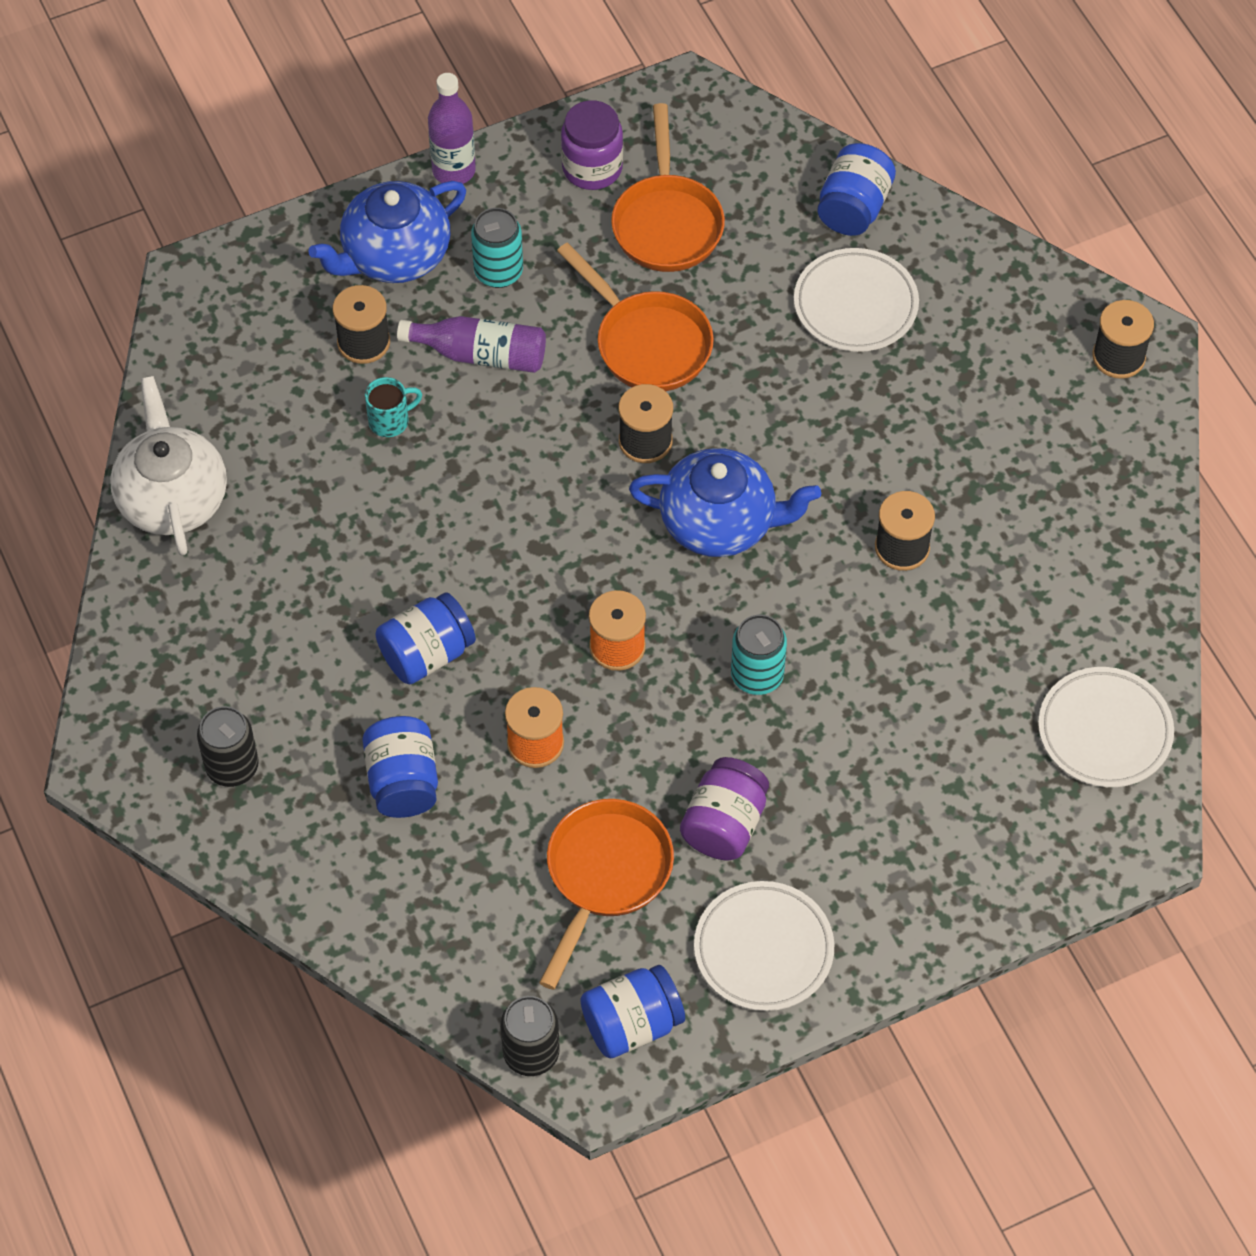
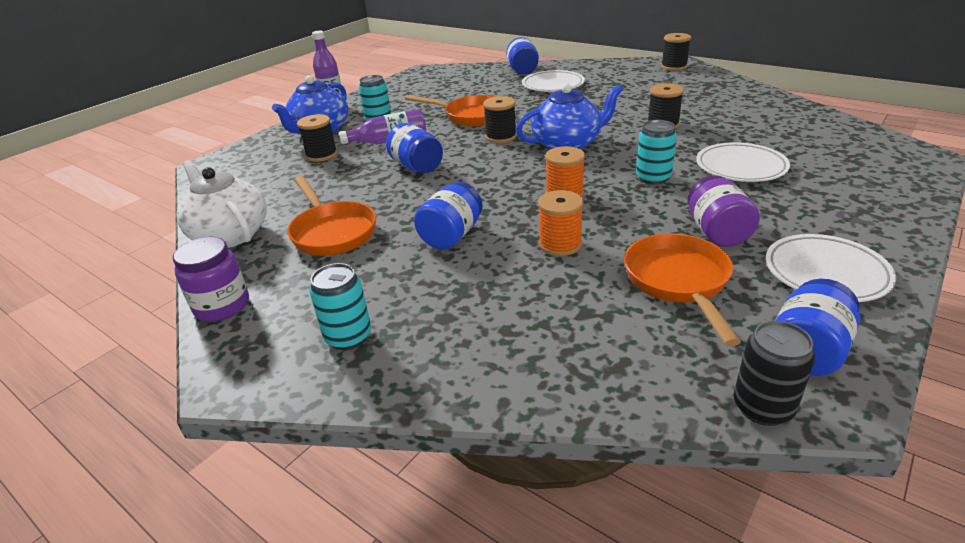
camera: 25 degrees left, 25 degrees down
(232, 767) = (348, 337): black can -> turquoise can
(390, 421) = (356, 170): turquoise mug -> none
(403, 782) = (489, 294): blue jar -> blue jar (417, 166)
(592, 168) = (399, 91): purple jar -> purple jar (222, 306)
(667, 223) = (447, 92): orange pan -> orange pan (332, 232)
(1104, 731) = (841, 136): white plate -> white plate (740, 167)

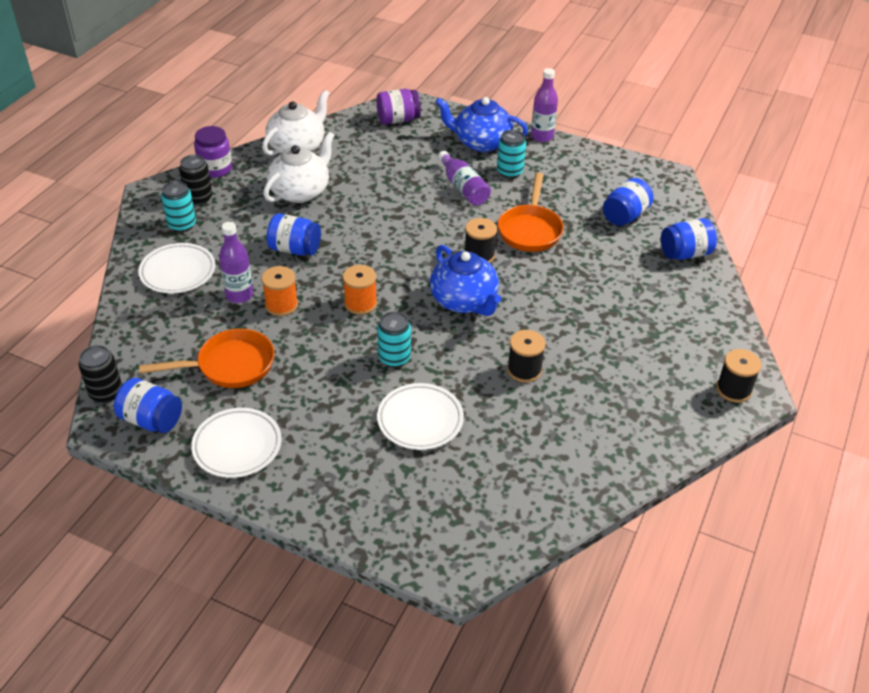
camera: 75 degrees right, 10 degrees up
(287, 321) = (199, 198): none -> black can
(321, 155) = (430, 155): black spool -> none
(332, 232) = (300, 191): orange pan -> white teapot
(417, 166) = (410, 213): blue jar -> blue jar (625, 216)
(535, 277) = (239, 295): none -> purple bottle
(553, 85) = (635, 282): white plate -> white plate (178, 272)
(717, 232) = (298, 392): purple jar -> purple jar (398, 120)

